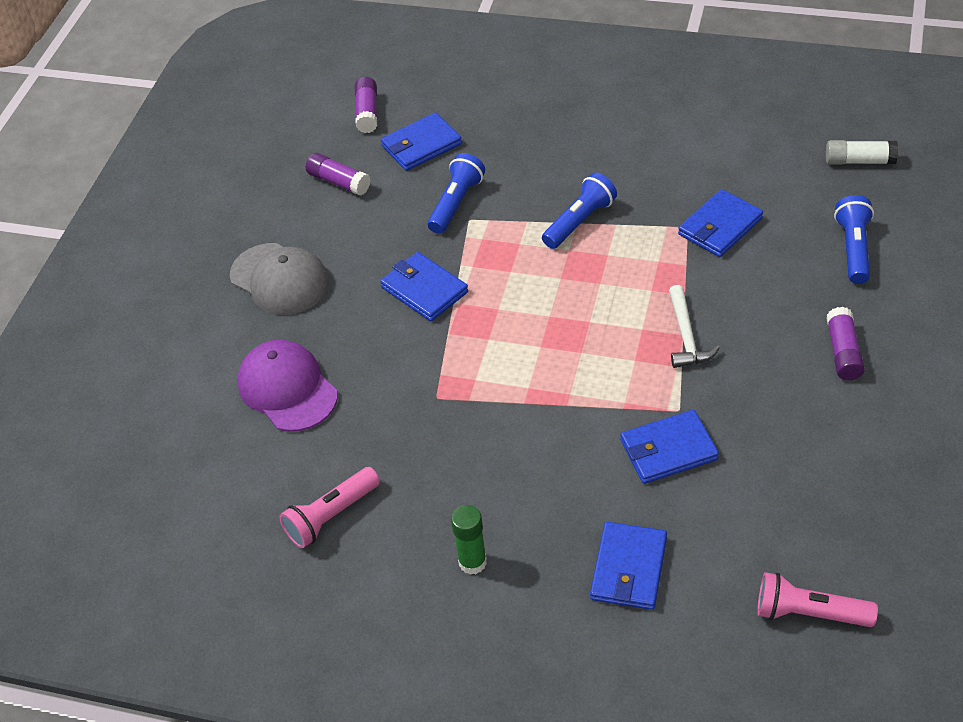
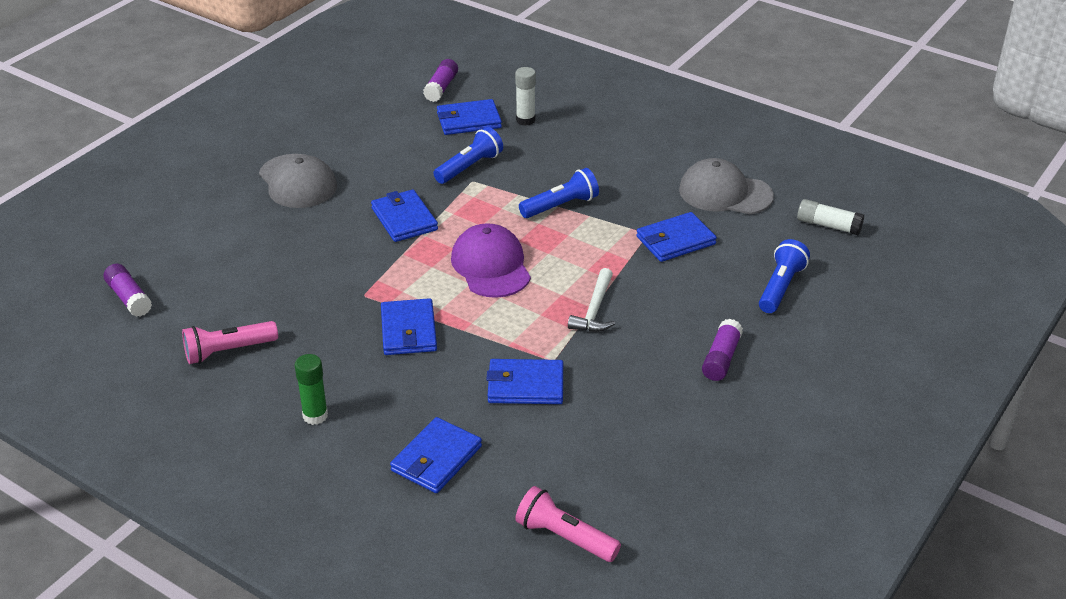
camera: 15 degrees right, 10 degrees down
(287, 389) = (253, 256): purple cap -> purple cap (491, 266)
(339, 182) = (387, 129): purple glue stick -> purple glue stick (129, 298)
(481, 126) = (525, 120): none -> white glue stick
(509, 425) = (408, 330): none -> blue wallet
(737, 154) = (725, 193): none -> grey cap

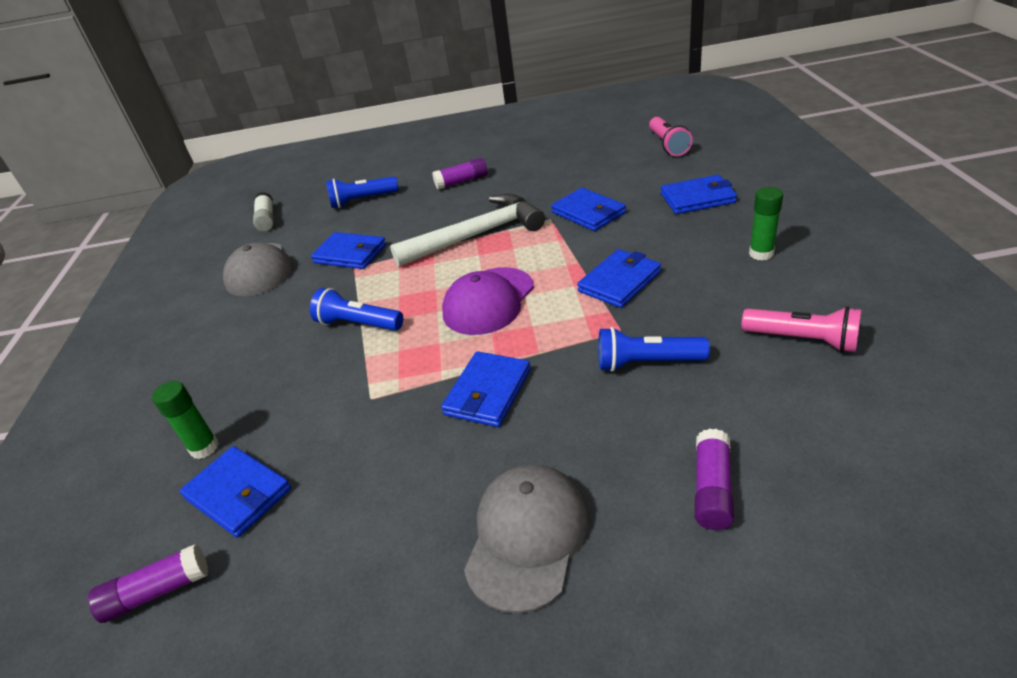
camera: 125 degrees left, 0 degrees up
(129, 298) = (897, 472): purple glue stick -> purple glue stick (712, 488)
(469, 167) = (345, 419): blue flashlight -> blue flashlight (647, 362)
(525, 120) = (204, 448): white glue stick -> green glue stick
(595, 310) = (476, 235): white hammer -> white hammer, size x1.84

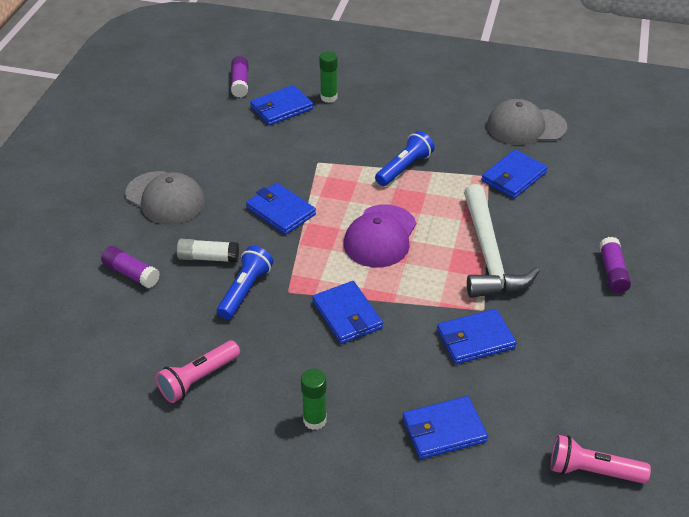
camera: 105 degrees right, 5 degrees up
(266, 219) = (619, 136): white glue stick -> white glue stick (208, 258)
(362, 200) = (617, 198): blue flashlight -> none
(488, 301) = (380, 236): purple cap -> purple cap turned 120 degrees counterclockwise
(697, 198) = (443, 430): blue wallet -> blue wallet turned 60 degrees clockwise

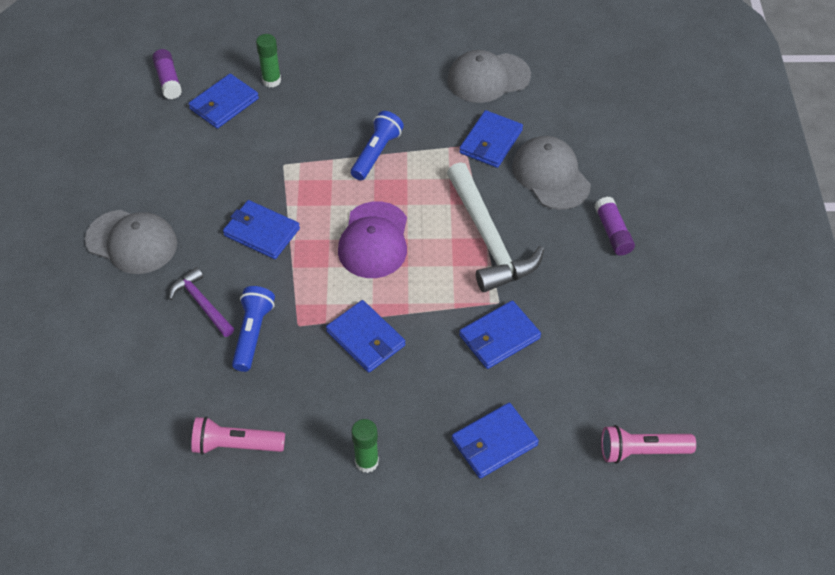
camera: 15 degrees left, 10 degrees up
(131, 273) = (125, 340): purple glue stick -> none
(198, 379) = (236, 445): pink flashlight -> pink flashlight turned 60 degrees clockwise
(208, 258) = (202, 304): white glue stick -> purple hammer
(563, 214) = (550, 175): none -> grey cap

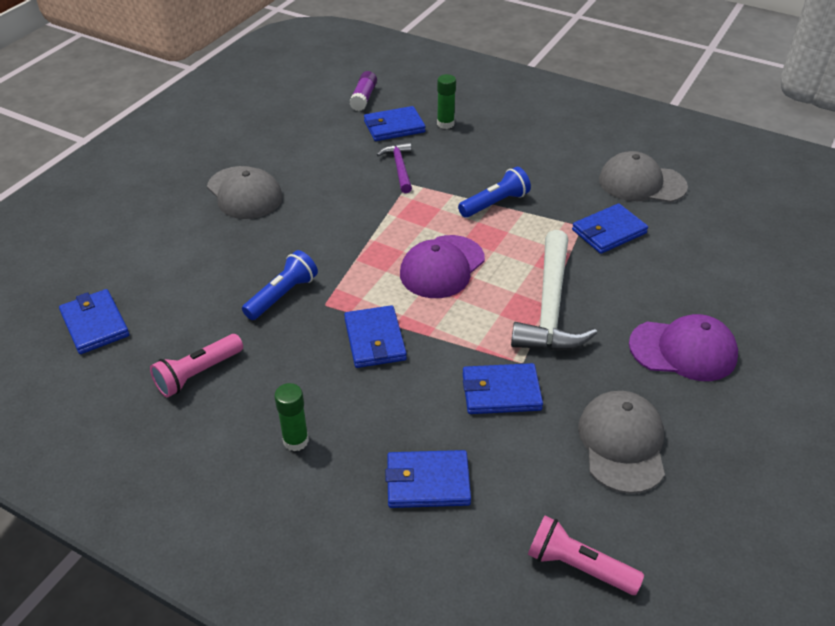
camera: 30 degrees right, 10 degrees down
(202, 304) = (260, 257): purple hammer -> purple hammer (399, 168)
(236, 445) = (198, 373): pink flashlight -> pink flashlight turned 75 degrees counterclockwise
(261, 232) = (351, 224): blue wallet -> blue wallet (95, 324)
(550, 175) = (650, 279): grey cap -> grey cap (622, 443)
(612, 232) = (683, 350): purple glue stick -> purple cap

